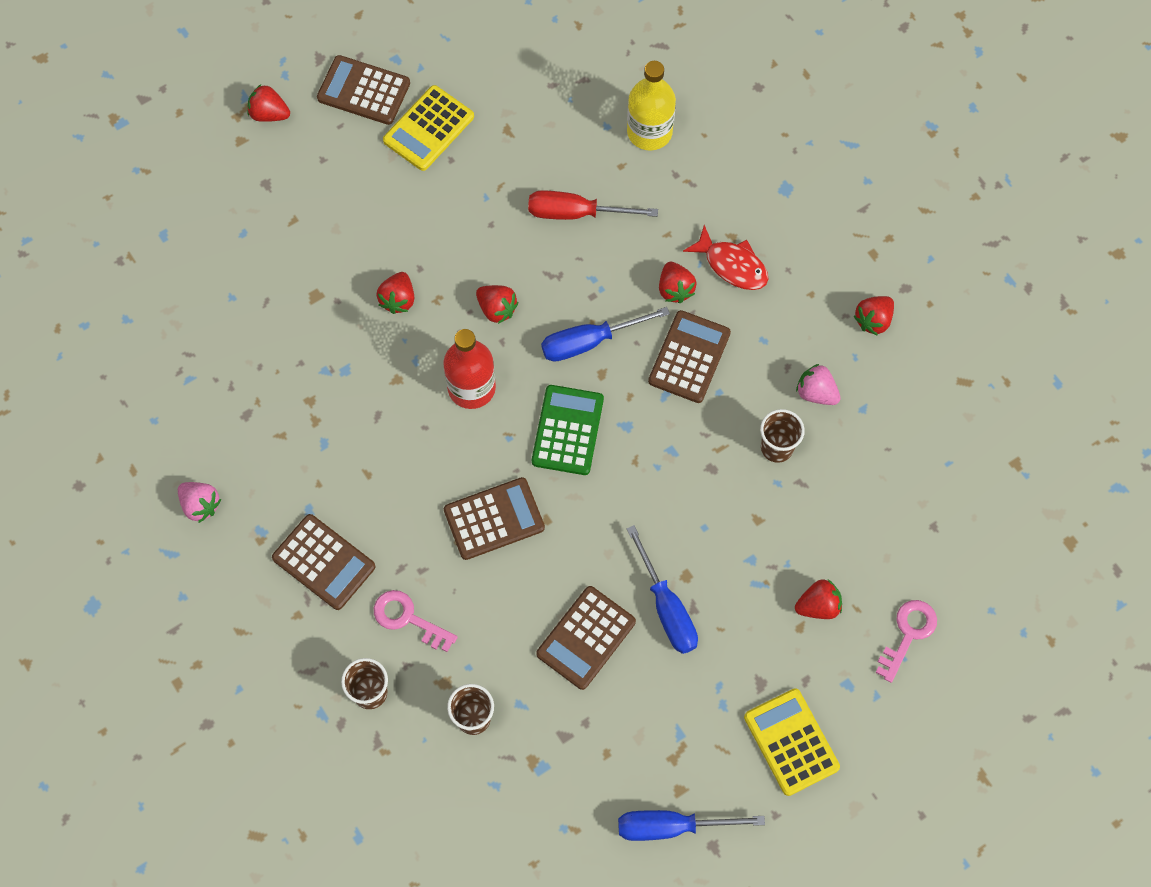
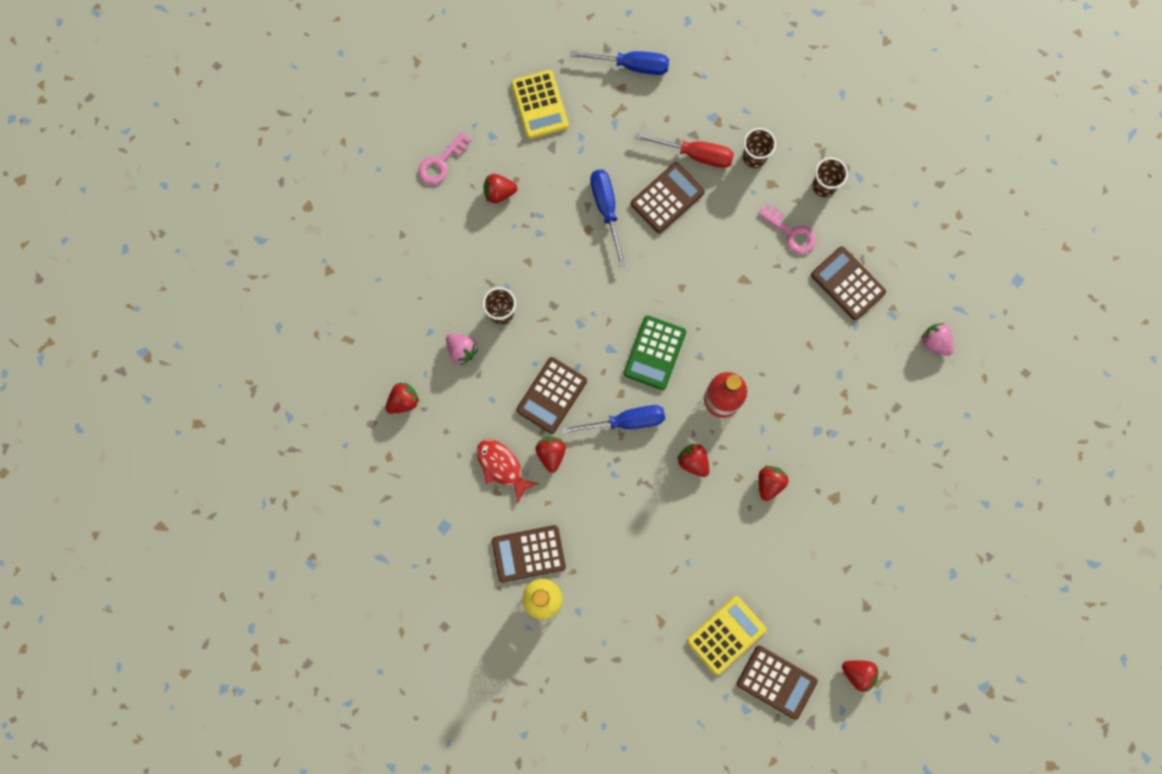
camera: 170 degrees left, 10 degrees up
(494, 519) = (720, 294): brown calculator -> brown calculator (528, 554)
(576, 213) = (617, 534): red screwdriver -> red screwdriver (695, 154)

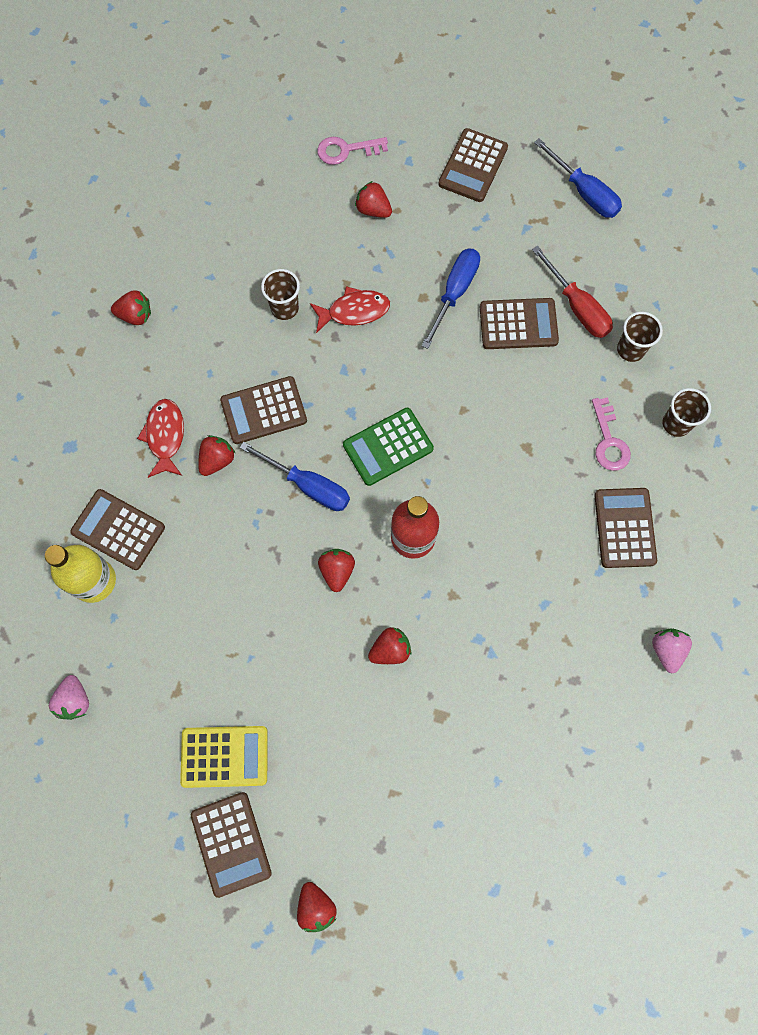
camera: 40 degrees right, 5 degrees down
(462, 350) = (222, 312): pink strawberry -> pink strawberry (75, 700)
(540, 105) = (473, 166): yellow calculator -> brown calculator
(550, 277) = (354, 311): none -> red fish

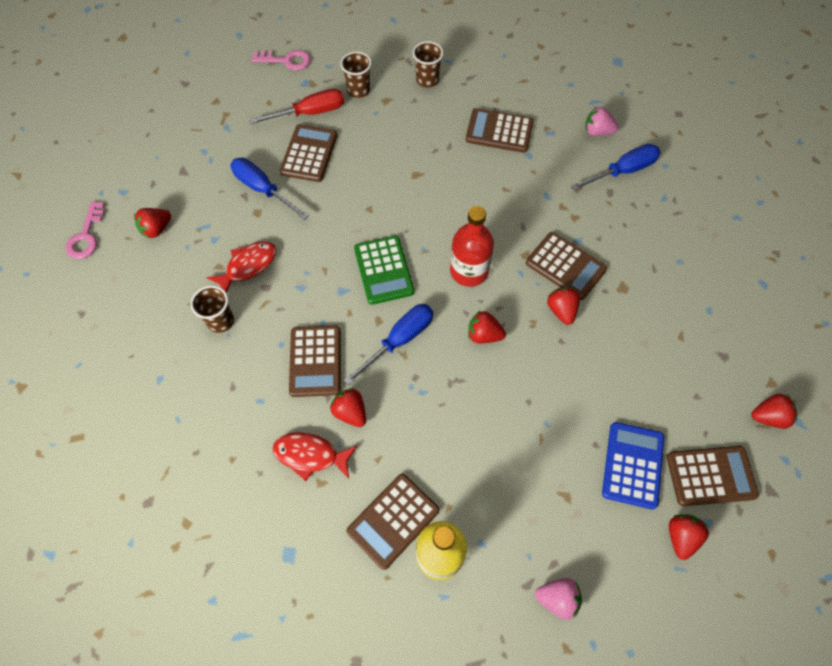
camera: 75 degrees left, 10 degrees down
(135, 315) = (170, 458): red strawberry -> red strawberry (681, 537)
(224, 756) = (632, 465): yellow calculator -> blue calculator
(354, 311) = (248, 266): red fish -> red fish turned 45 degrees clockwise
(473, 166) = (152, 148): brown calculator -> brown calculator (565, 266)
(584, 192) = (214, 83): blue screwdriver -> blue screwdriver (623, 171)
(608, 440) = (427, 122): pink key -> pink key (286, 61)

